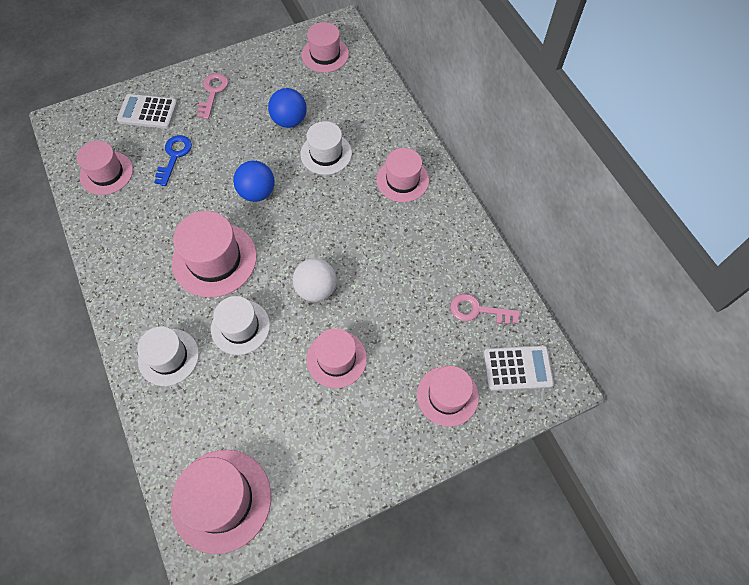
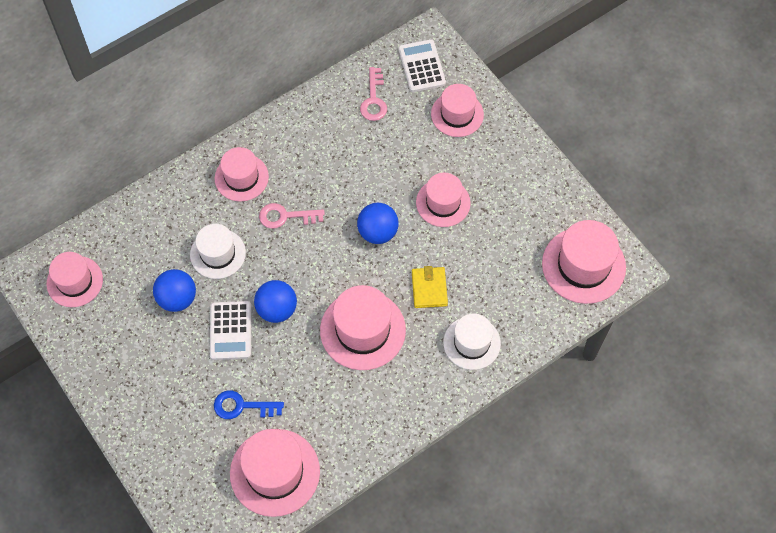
camera: 100 degrees left, 0 degrees up
(106, 173) = (275, 472): pink hat -> pink hat, size x1.50
(148, 112) = (182, 455): white calculator -> white calculator (230, 331)
(212, 93) = (145, 390): pink key -> pink key (286, 216)
(240, 327) = (429, 288): white hat -> yellow wallet
(316, 289) = (377, 232): white ball -> blue ball

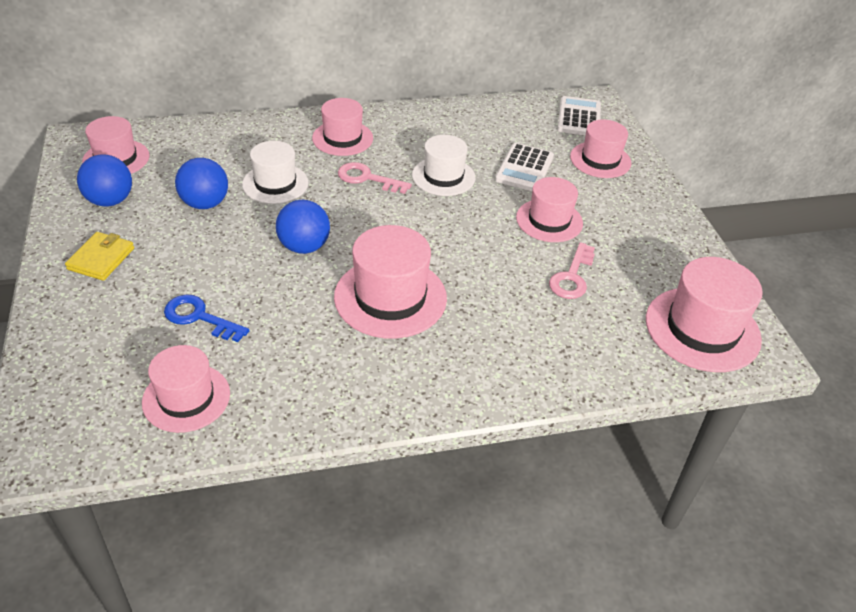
camera: 20 degrees right, 20 degrees down
(230, 331) = (240, 247): white calculator -> white calculator (524, 168)
(275, 472) = (186, 398): pink hat -> pink hat, size x0.67
(374, 99) = (515, 125): pink key -> pink key (572, 276)
(377, 232) = (460, 221): blue ball -> blue ball (110, 201)
(429, 288) = (493, 287): yellow wallet -> yellow wallet (101, 259)
(472, 343) = (520, 356): white hat -> white hat (443, 176)

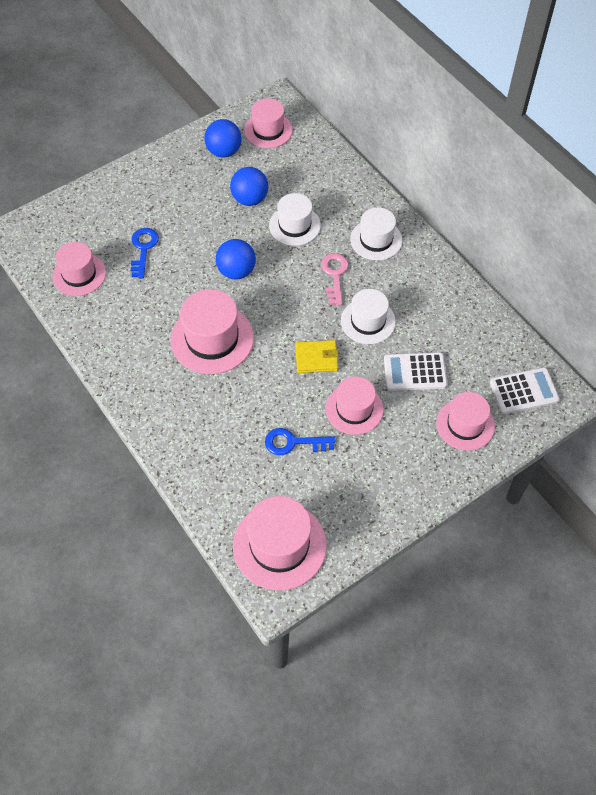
camera: 70 degrees right, 15 degrees up
(101, 259) = (168, 177): yellow wallet -> yellow wallet (316, 358)
(342, 138) = (376, 240): pink hat -> white hat
(572, 276) = (293, 443): pink key -> blue key

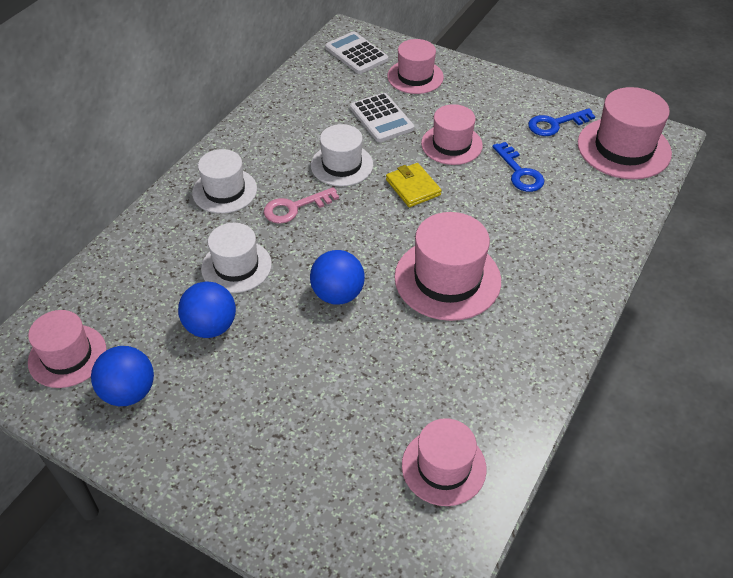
camera: 115 degrees left, 10 degrees down
(143, 249) = (357, 409): blue key -> blue key (555, 124)

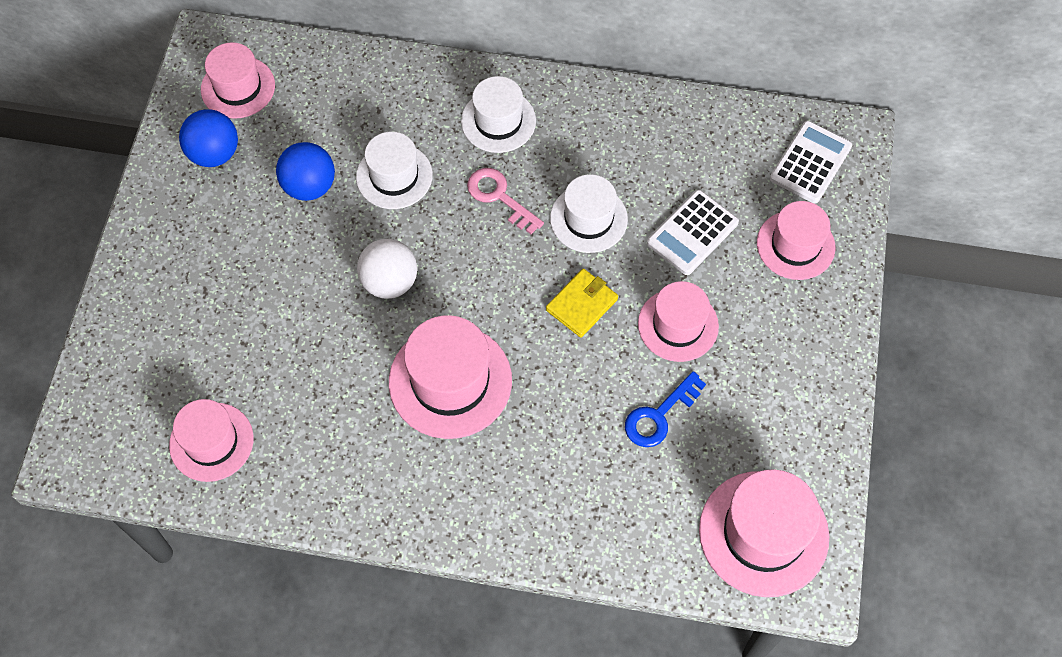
camera: 70 degrees right, 15 degrees up
(338, 294) = (390, 282): blue ball -> white ball
(555, 124) = (775, 438): blue key -> none

